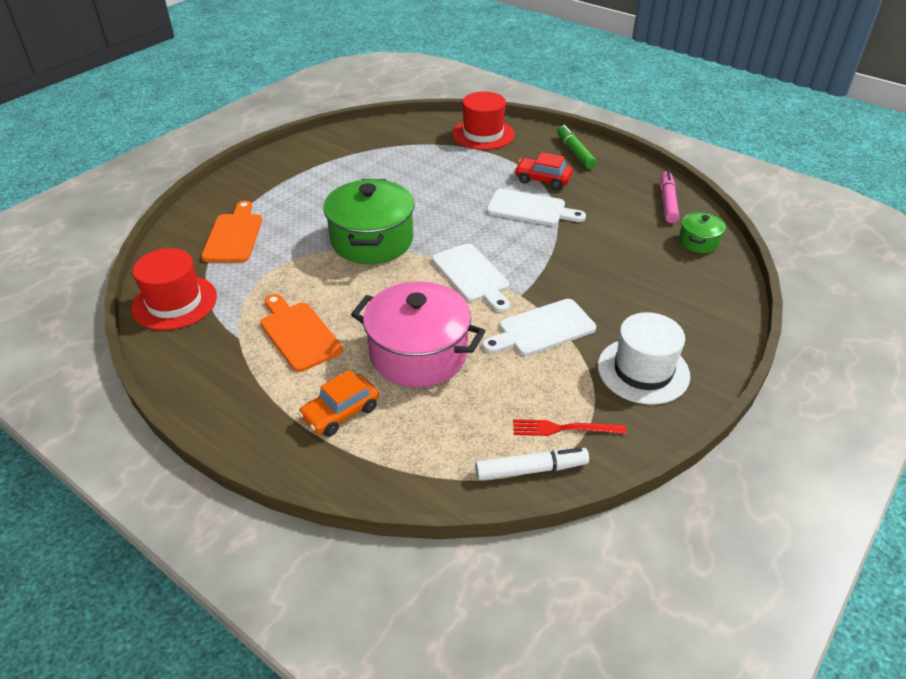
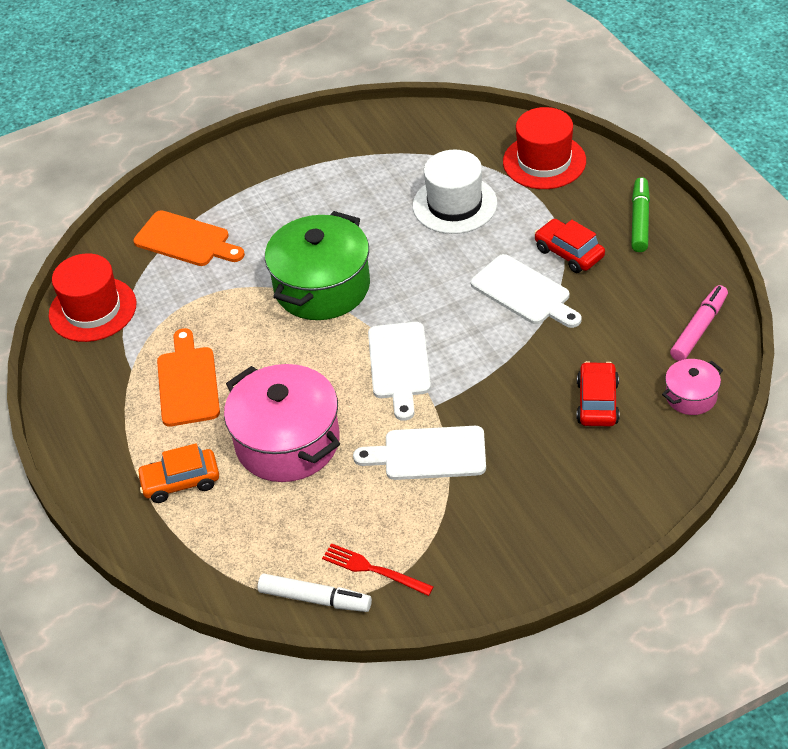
camera: 30 degrees right, 5 degrees up
(234, 236) = (186, 240): orange cutting board -> orange cutting board turned 90 degrees clockwise
(639, 261) = (597, 402): none -> red car
(643, 371) = (498, 536): white hat -> white hat (454, 204)
(698, 242) = (691, 396): green pot -> pink pot

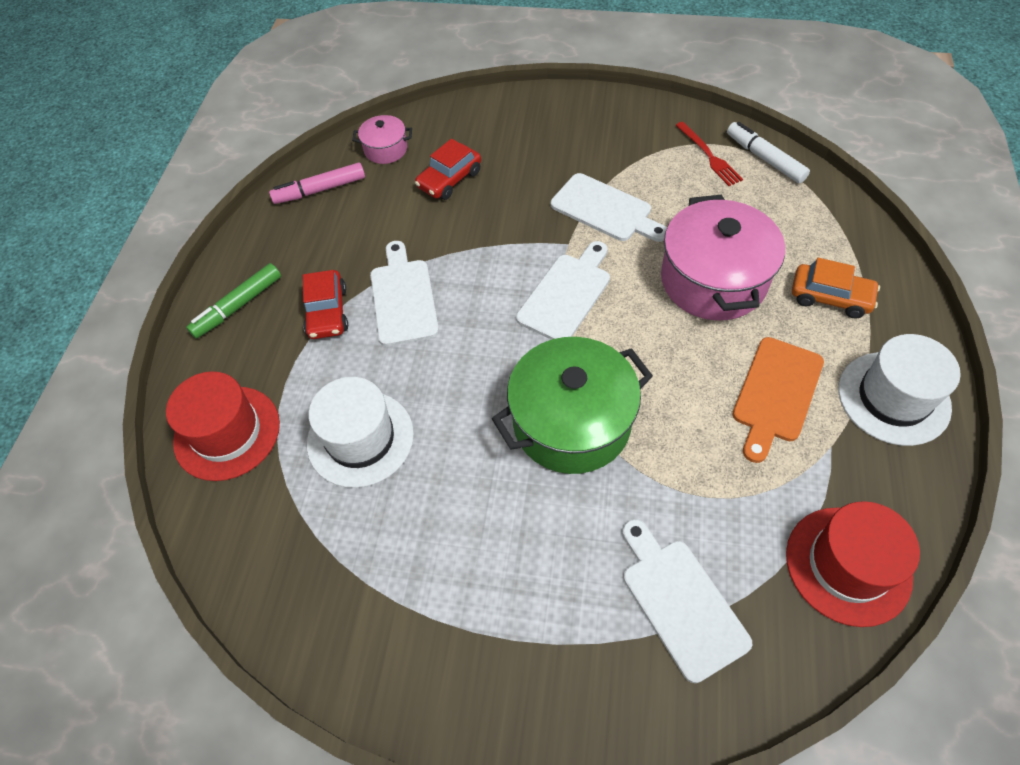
camera: 145 degrees left, 10 degrees up
(98, 427) = (893, 398): none -> white hat
(186, 240) = (680, 602): orange cutting board -> white cutting board

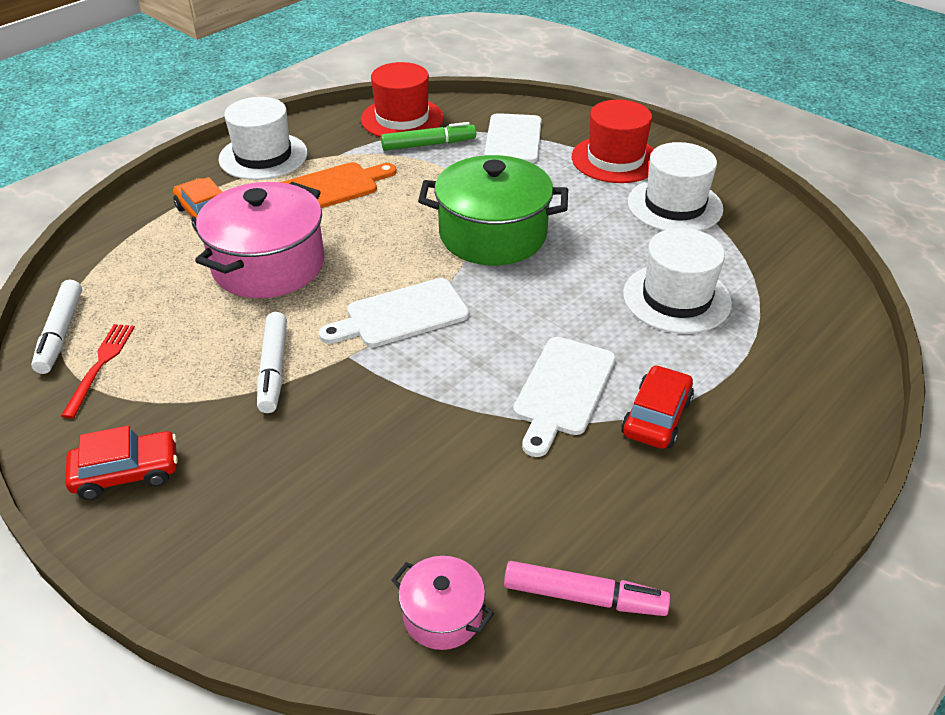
camera: 150 degrees left, 15 degrees down
(227, 432) = (807, 356): red hat -> red hat (615, 159)
(238, 306) = (765, 478): green marker -> green marker (428, 144)
(422, 587) = (674, 205): none -> white hat
(449, 179) = (398, 506): red car -> red car (127, 473)
(605, 210) = (273, 369): white cutting board -> white marker

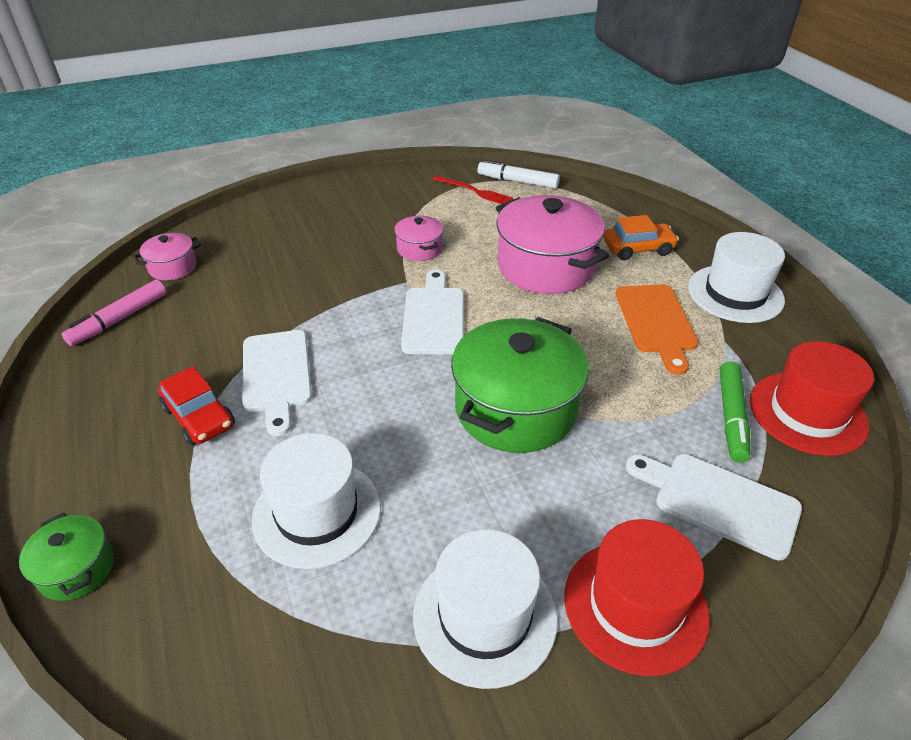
camera: 115 degrees right, 0 degrees up
(127, 473) = (374, 191): red car -> none
(273, 369) = (419, 249): white marker -> pink pot
(563, 390) = (276, 375): white cutting board -> white cutting board turned 150 degrees counterclockwise
(843, 400) = (77, 569): none -> green pot

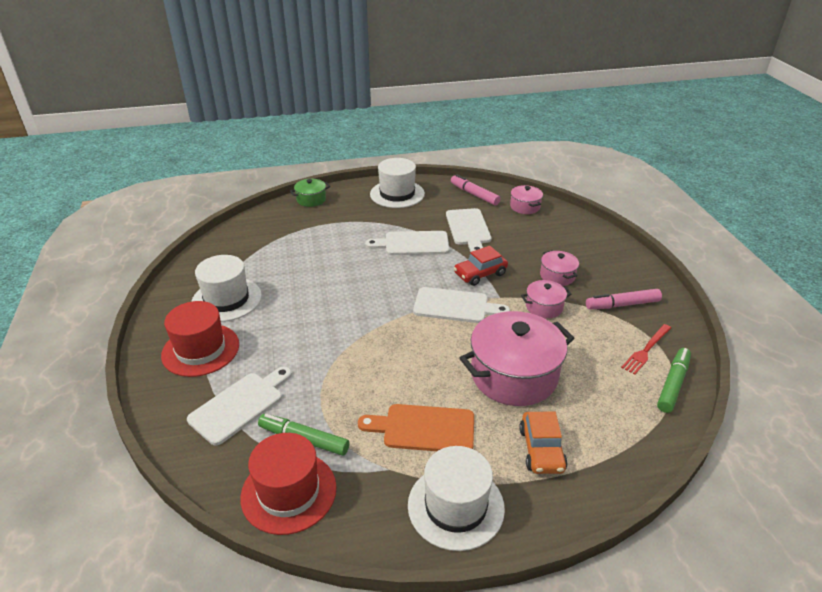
camera: 100 degrees right, 5 degrees down
(199, 417) = (387, 222): red car -> red car (480, 274)
(233, 318) = (468, 229): none -> white cutting board
(317, 512) = (310, 255): white hat -> white hat (397, 194)
(354, 240) = (557, 276): none -> pink pot
(403, 200) = (622, 305): none -> pink marker
(515, 408) = (353, 330): green pot -> none
(517, 181) = (673, 384): white marker -> green marker

